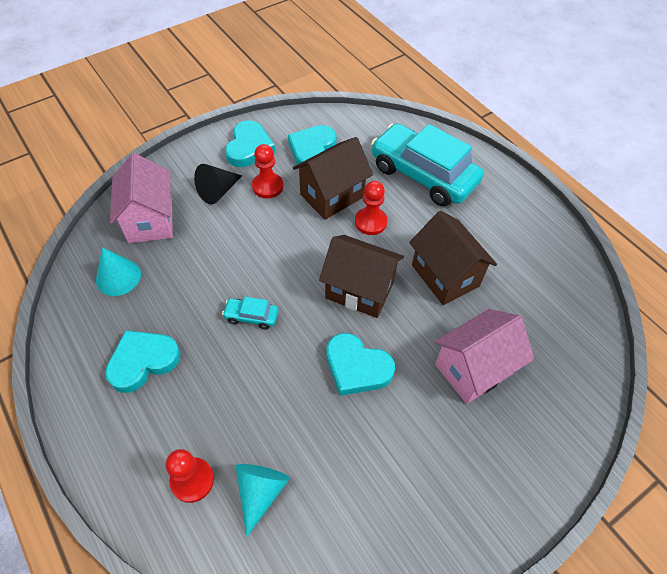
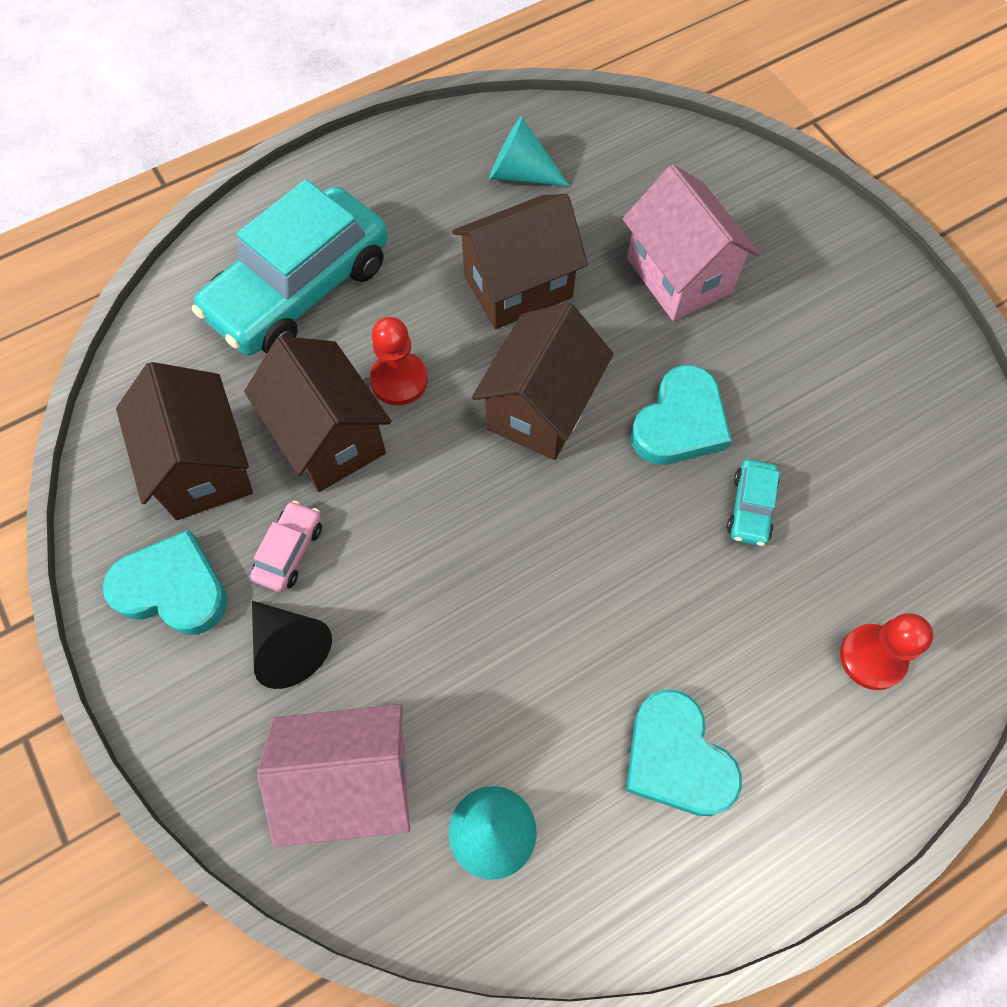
camera: 85 degrees left, 10 degrees up
(251, 316) = (588, 577): turquoise car -> turquoise car (750, 508)
(260, 492) = (879, 560): turquoise cone -> turquoise cone (520, 174)
(267, 186) = (289, 551): red pawn -> pink car
(312, 150) = (203, 467): turquoise heart -> brown house

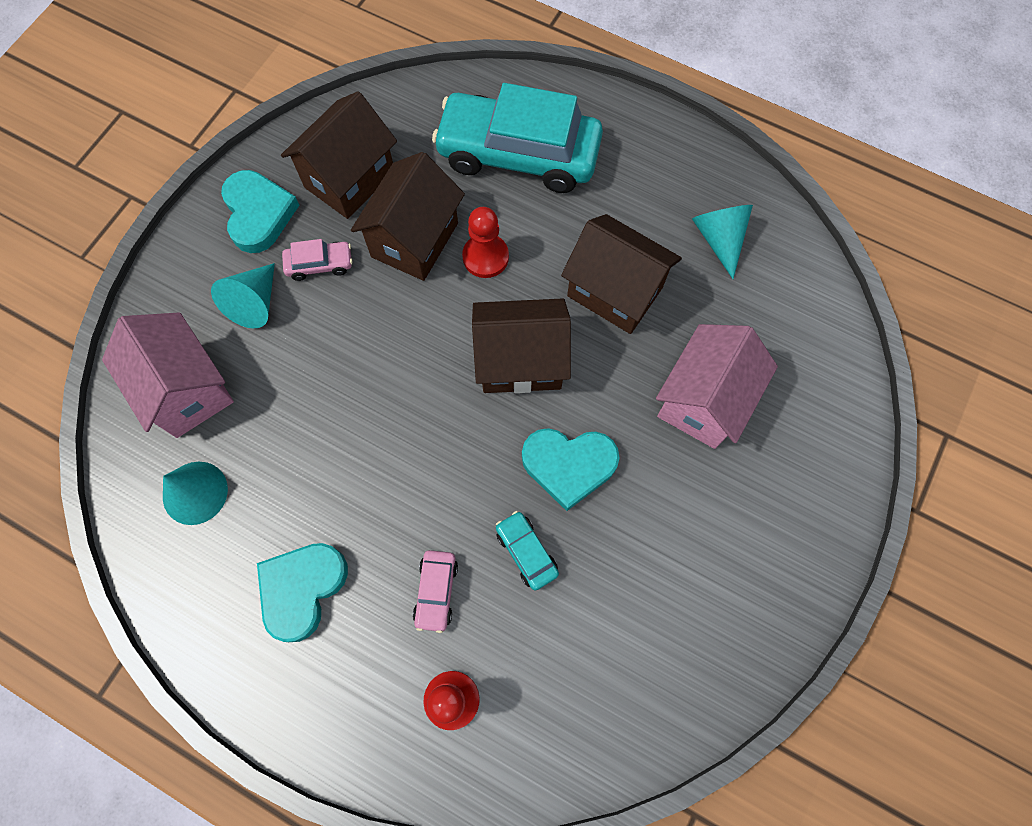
camera: 60 degrees right, 5 degrees up
(289, 647) = (255, 303): black cone -> turquoise cone
(749, 616) = (436, 591): none -> pink car
(750, 508) = (526, 552): turquoise car -> turquoise car turned 75 degrees clockwise

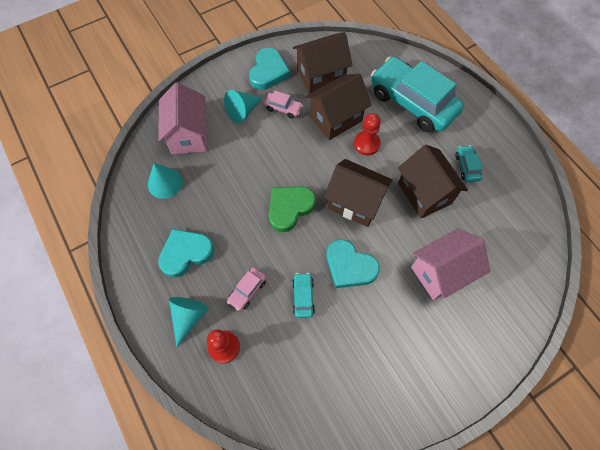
camera: 30 degrees right, 5 degrees down
(425, 424) = (289, 208): none -> green heart
(653, 218) = (466, 167): none -> turquoise car
(719, 239) = (498, 195): turquoise cone -> turquoise cone (189, 317)

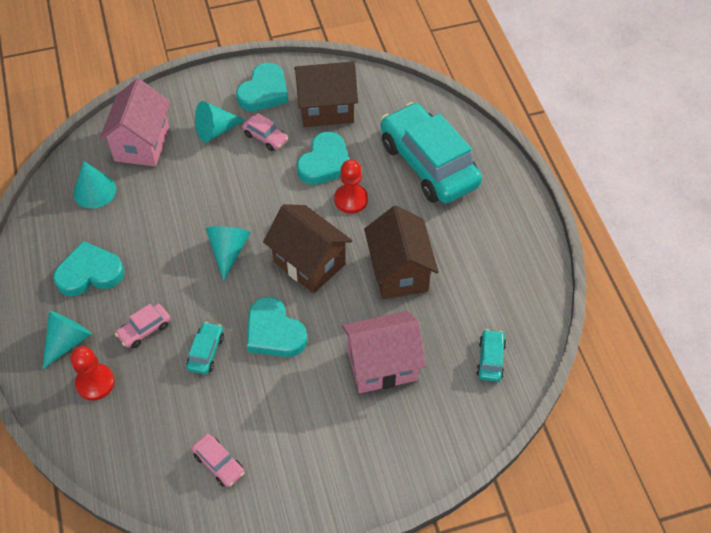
camera: 15 degrees right, 10 degrees down
(289, 208) = (228, 251): green heart -> turquoise cone
(336, 119) = (325, 163): brown house -> turquoise heart
(348, 389) = (219, 463): none -> pink car
(466, 167) = (465, 253): turquoise car -> turquoise car (490, 359)

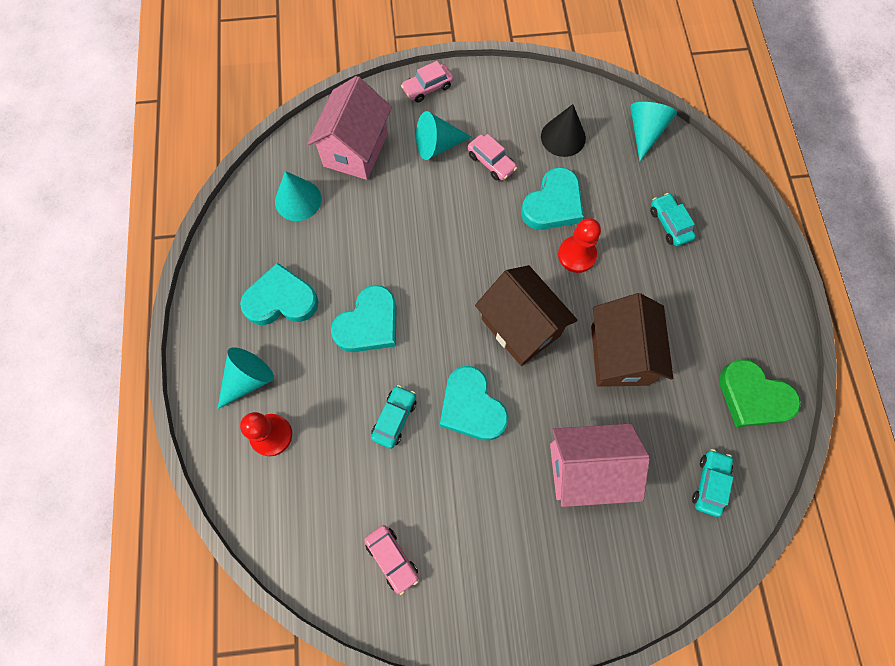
camera: 10 degrees right, 15 degrees up
(144, 330) = (331, 379): pink car -> pink car (427, 88)
(228, 251) = (434, 298): turquoise cone -> turquoise cone (645, 132)
(264, 92) = (496, 104): turquoise heart -> turquoise heart (369, 324)
(326, 109) = (563, 137): brown house -> black cone
(428, 164) = (669, 224): turquoise car -> turquoise car, size x0.41
(518, 287) = (753, 397): none -> green heart

